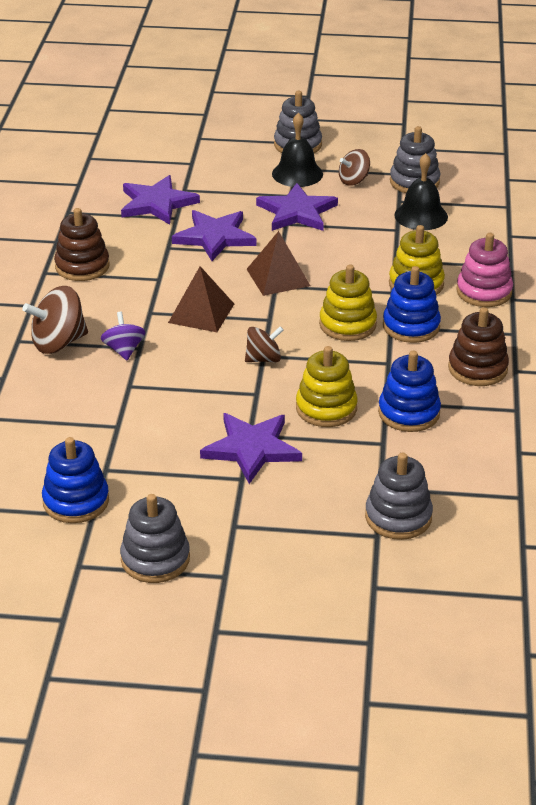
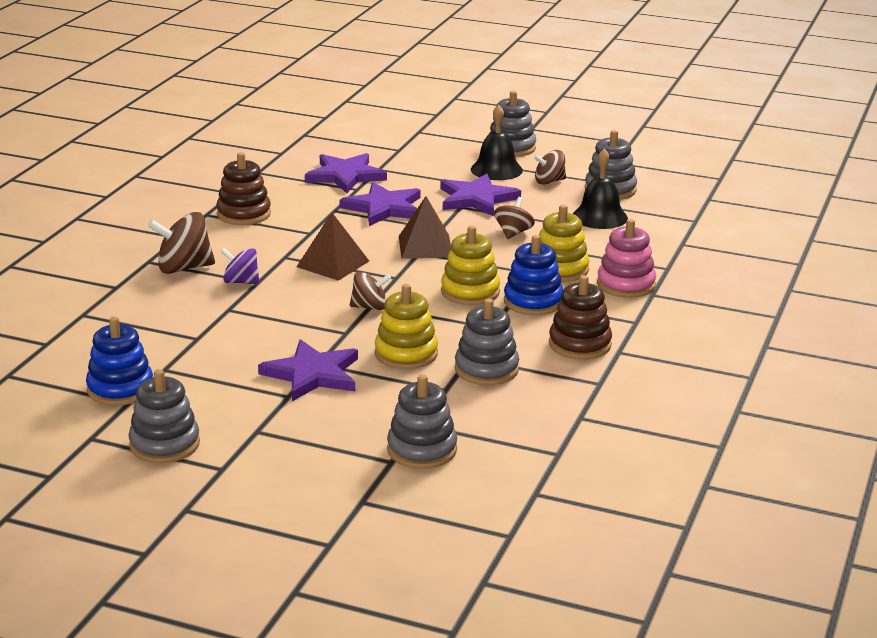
camera: 15 degrees right, 10 degrees down
(124, 350) = (241, 282): purple spinning top -> purple spinning top turned 75 degrees counterclockwise
(351, 248) = (513, 233): none -> brown spinning top
(409, 413) = (486, 369): blue stacking toy -> grey stacking toy

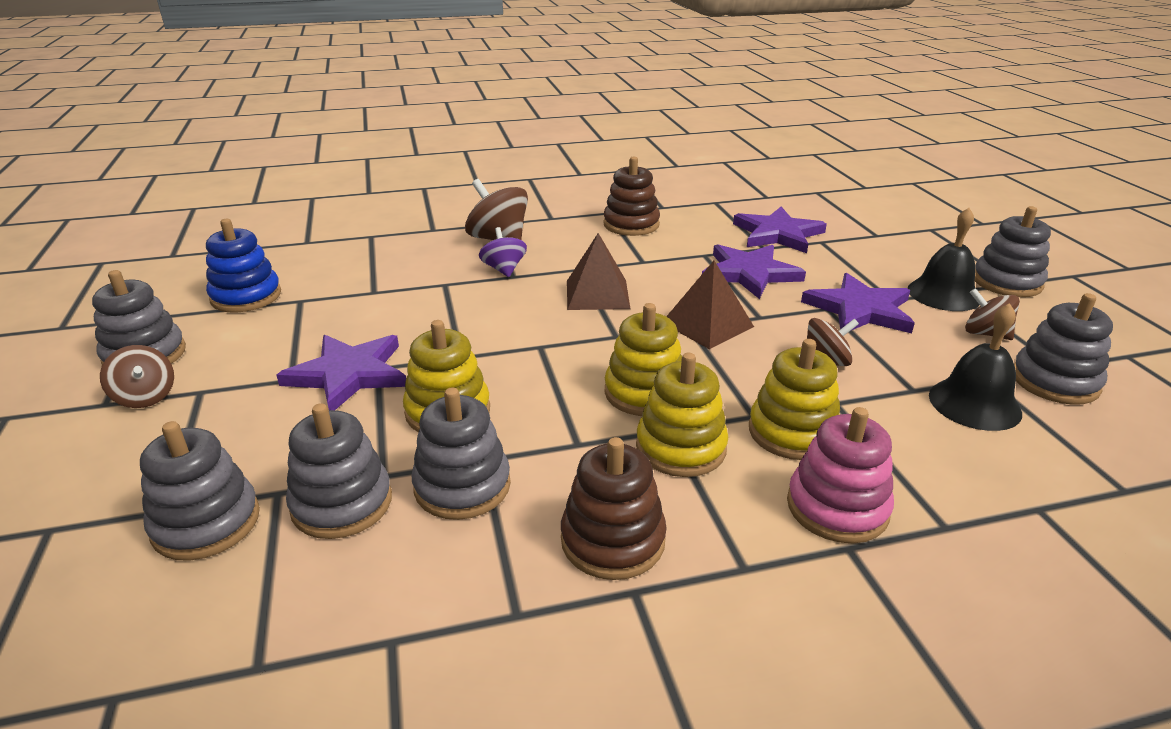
camera: 55 degrees right, 5 degrees up
(370, 307) = (532, 347): brown spinning top -> brown spinning top (145, 397)
(456, 407) = (342, 503): none -> grey stacking toy
(533, 302) = (680, 448): blue stacking toy -> yellow stacking toy

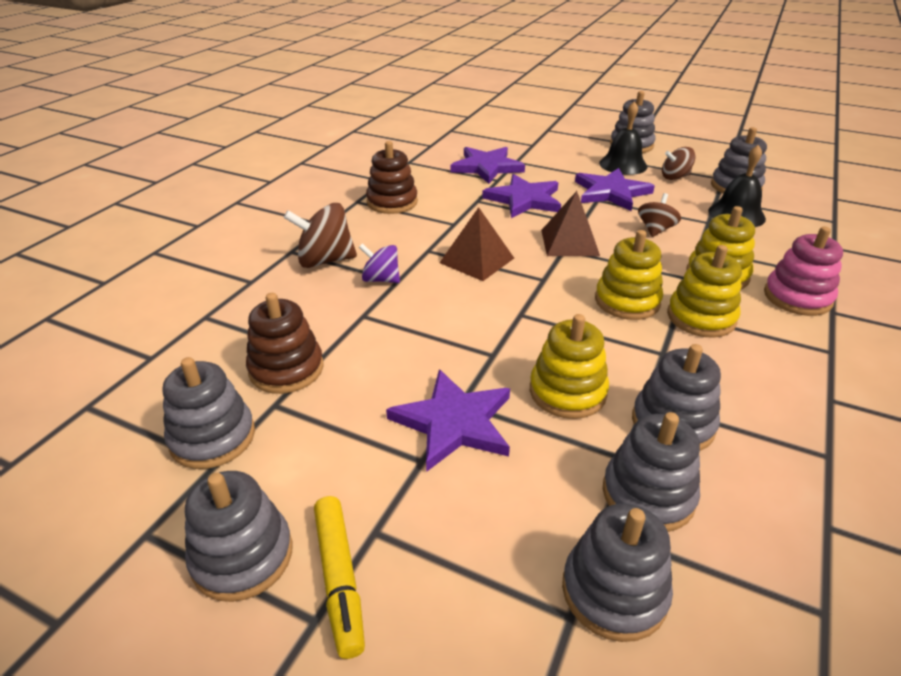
camera: 50 degrees left, 5 degrees up
(145, 397) = (339, 579): brown spinning top -> yellow marker
(246, 296) = (212, 437): blue stacking toy -> grey stacking toy
(613, 540) = (778, 385): brown stacking toy -> brown stacking toy (286, 369)

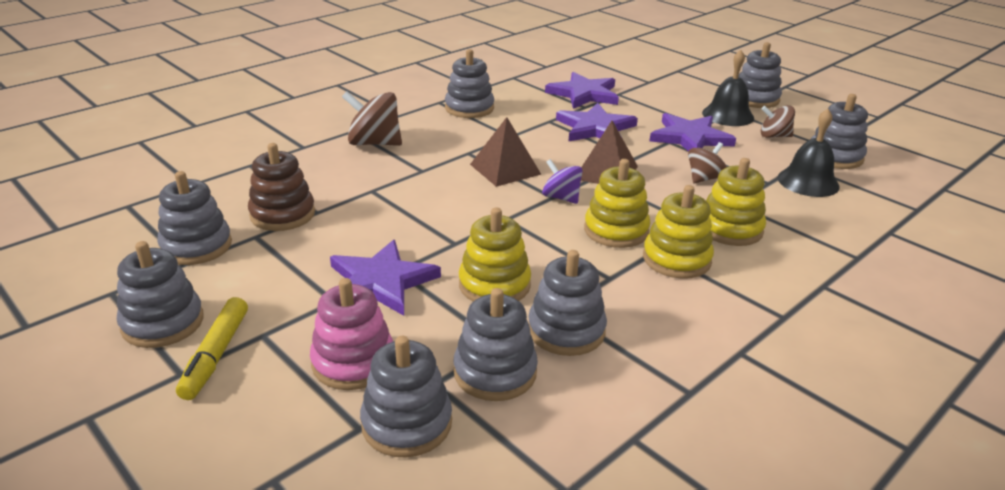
camera: 20 degrees right, 5 degrees down
(381, 279) = (408, 167): purple spinning top -> purple spinning top (561, 197)
(392, 202) = (469, 108): brown stacking toy -> grey stacking toy
(797, 297) = (797, 265): pink stacking toy -> pink stacking toy (353, 362)

